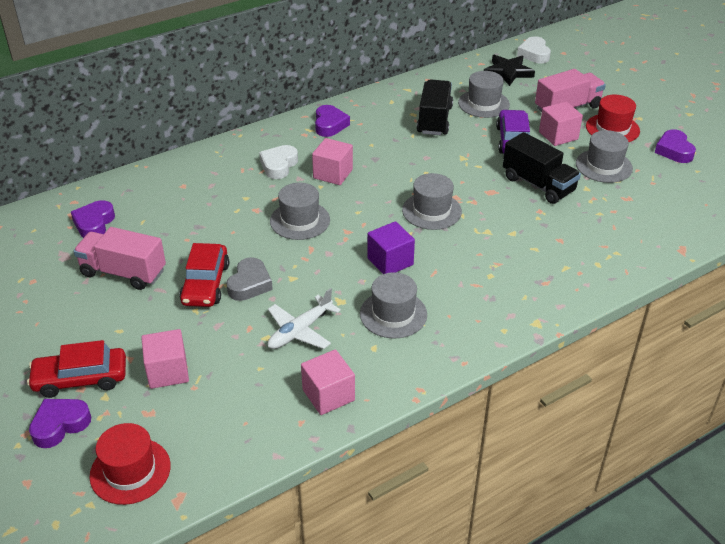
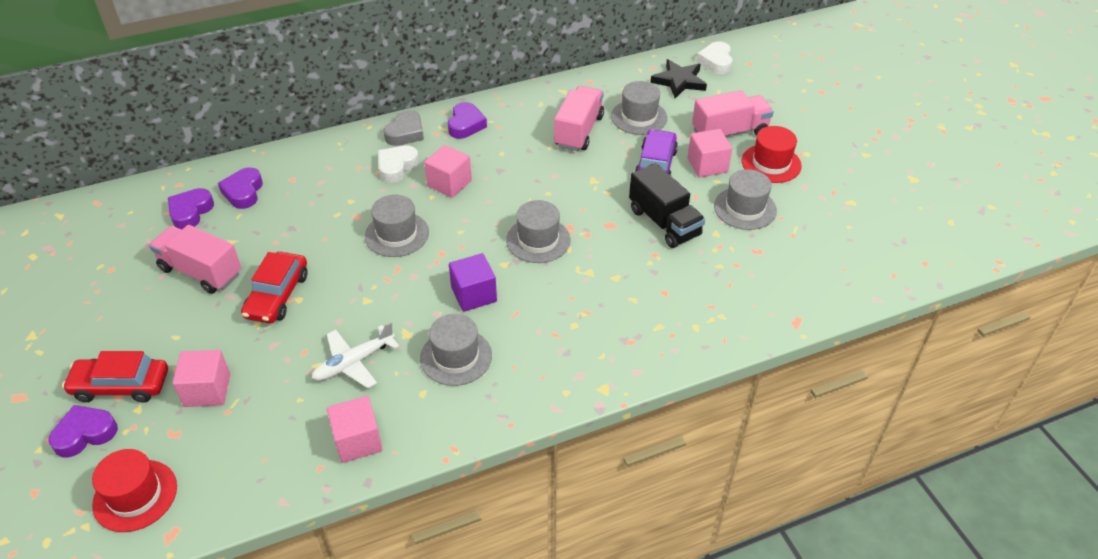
camera: 10 degrees right, 5 degrees up
(249, 284) = (321, 301): grey heart -> grey heart (405, 133)
(434, 120) = (579, 131): black truck -> pink truck
(674, 150) = (831, 198): purple heart -> purple heart (243, 192)

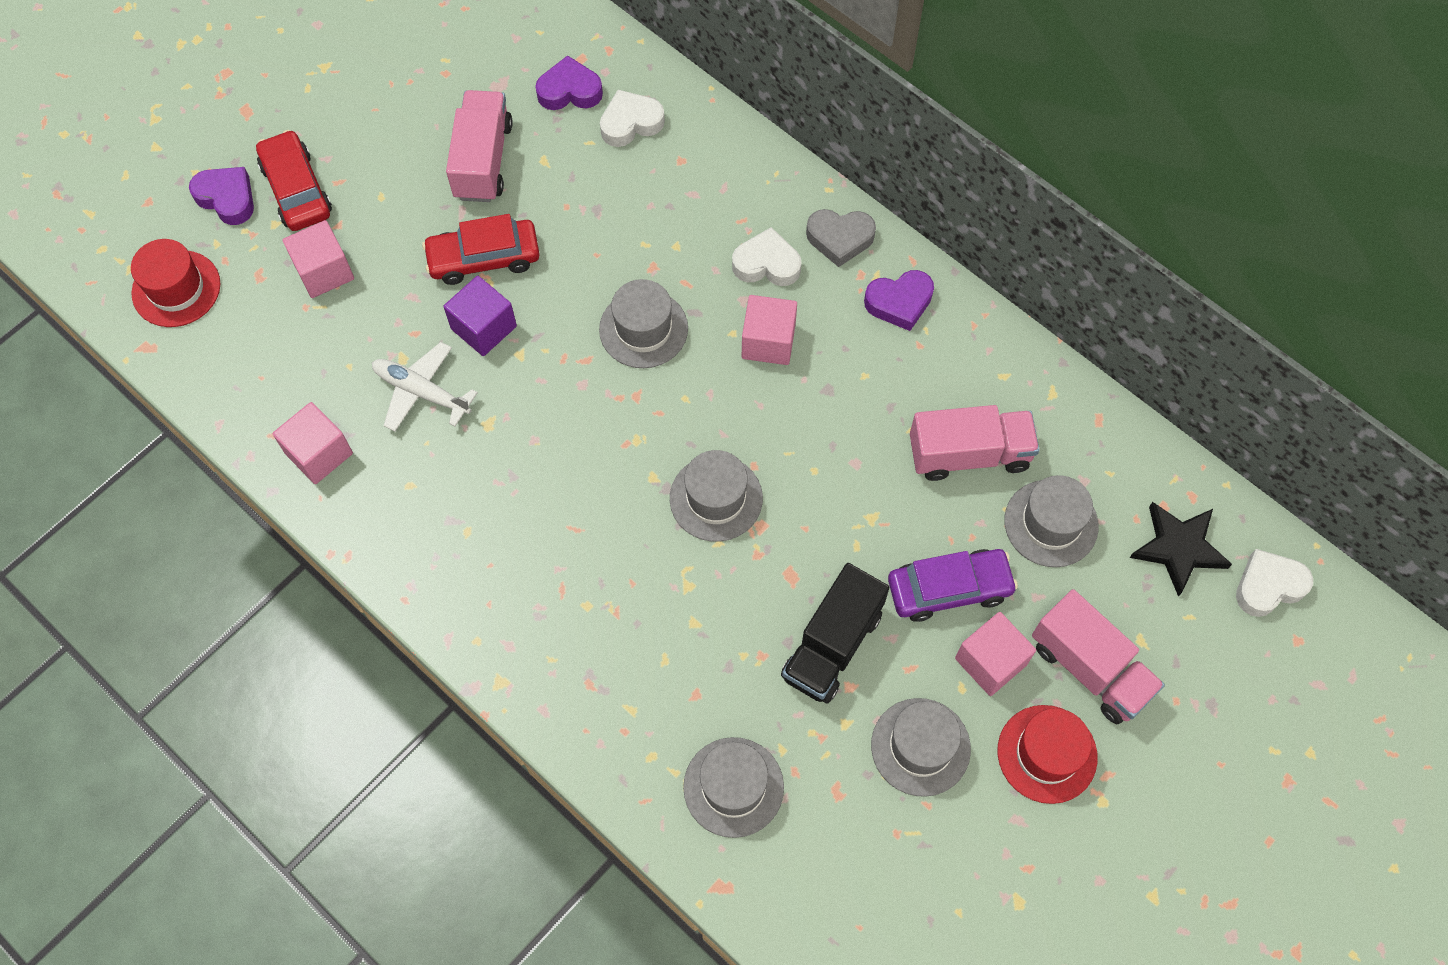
camera: 65 degrees right, 20 degrees up
(243, 192) = (631, 123): purple heart -> white heart
(456, 357) = (477, 494): grey hat -> grey hat (733, 787)
(474, 294) = (584, 467): purple cube -> purple cube (484, 327)

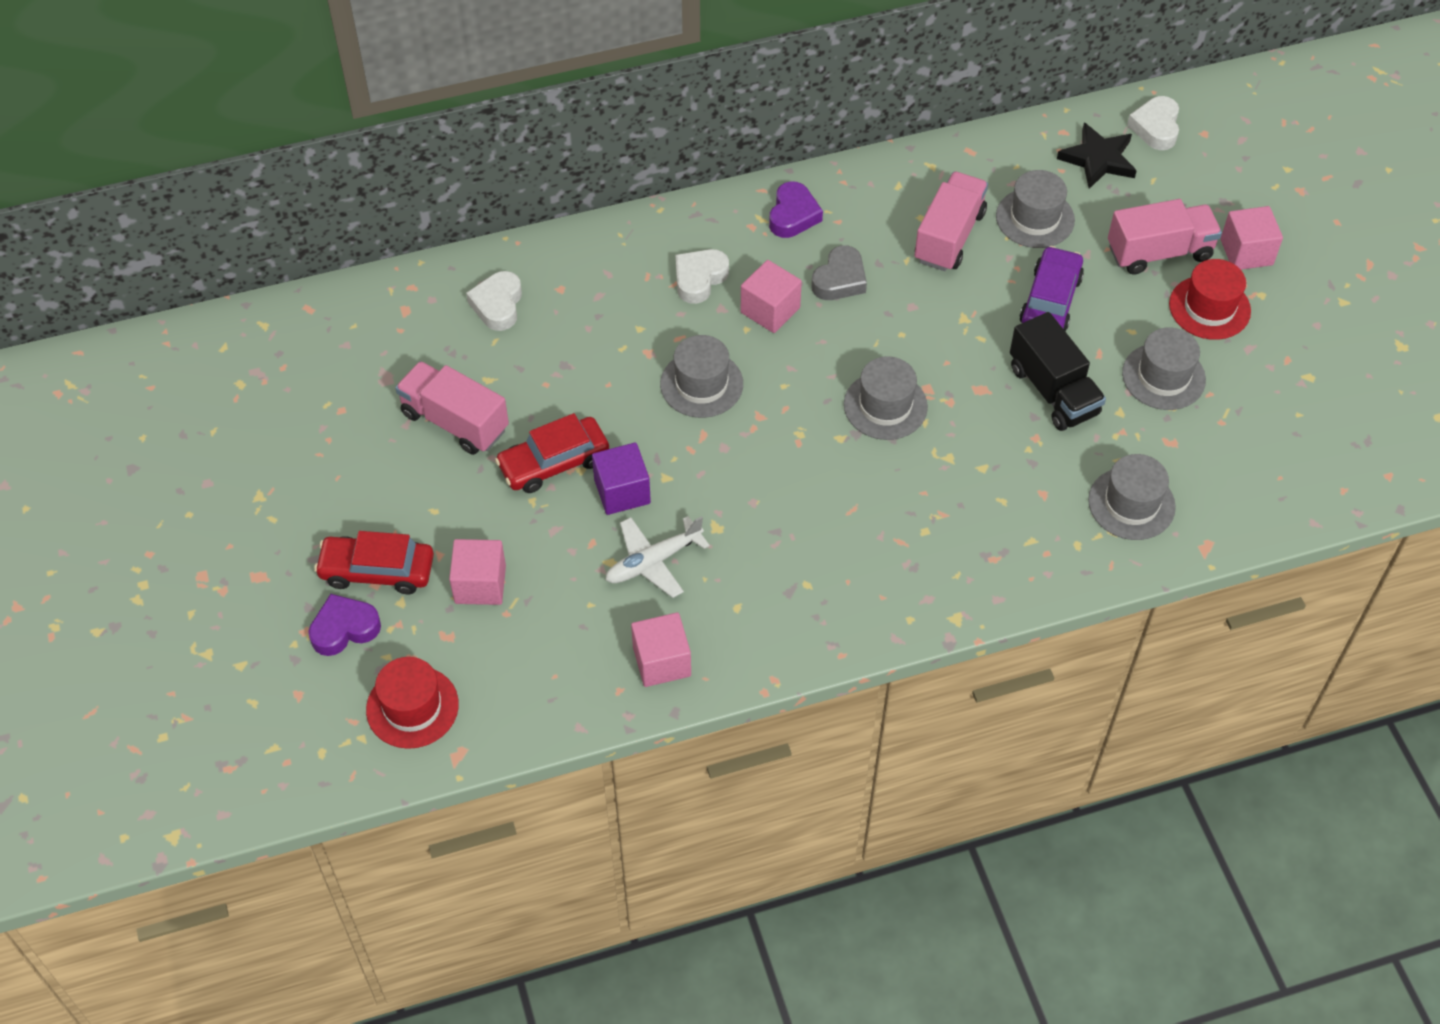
camera: 60 degrees left, 10 degrees down
(484, 258) = (554, 462): red car -> red car turned 45 degrees clockwise
(569, 91) = (432, 331): purple heart -> none
(840, 239) = (710, 224): grey heart -> grey heart (840, 279)
(990, 661) = (1121, 305): pink cube -> pink cube (1246, 252)

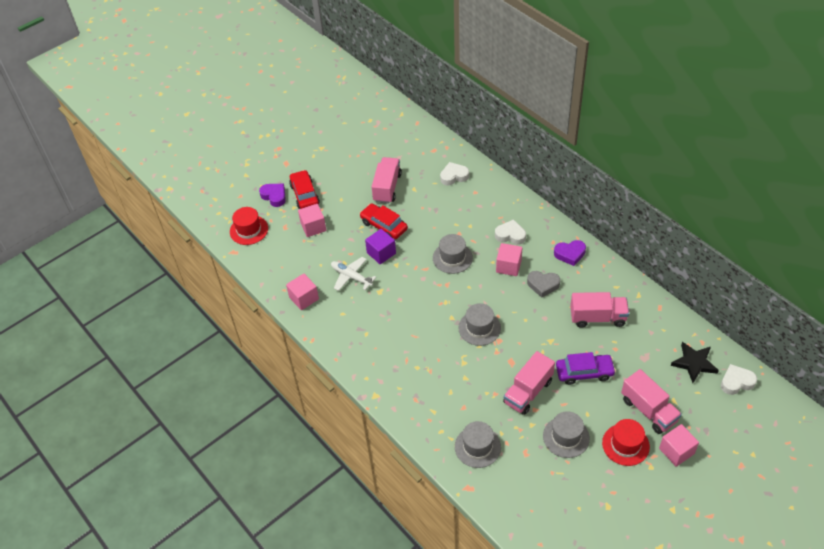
camera: 70 degrees right, 5 degrees down
(1035, 218) = (634, 348): grey hat -> none
(1053, 391) = (528, 392): black truck -> pink truck

